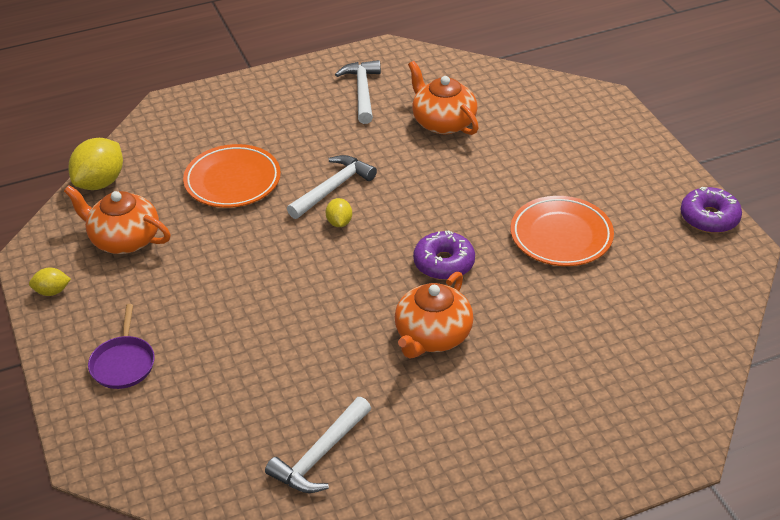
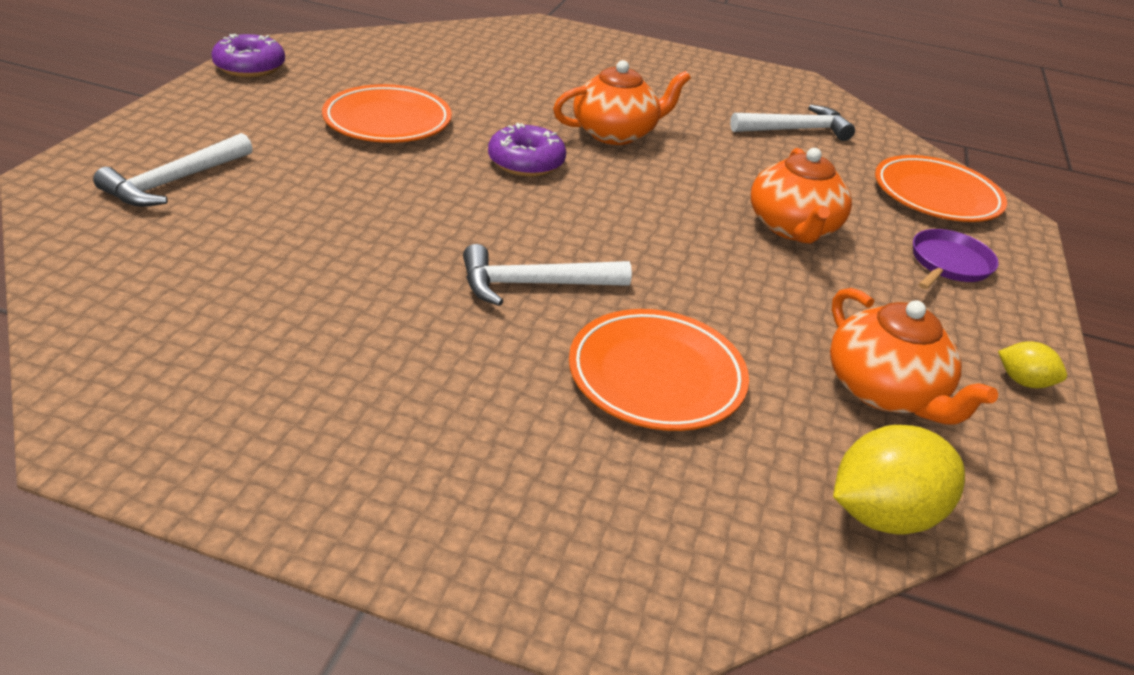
camera: 145 degrees left, 5 degrees down
(160, 444) = (936, 196): none -> orange plate
(339, 222) = (578, 248): yellow lemon -> none
(362, 92) = (280, 387): white hammer -> white hammer (174, 182)
(443, 122) = (272, 271): orange teapot -> orange teapot (793, 228)

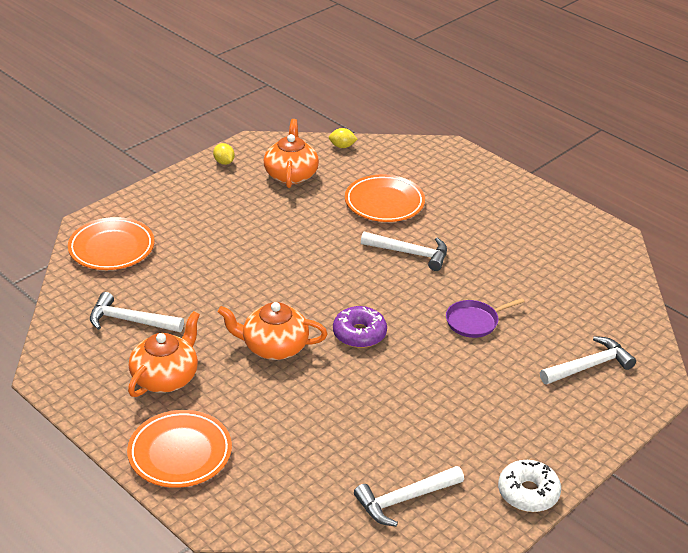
camera: 150 degrees left, 0 degrees up
(250, 67) = (528, 493): purple donut -> white donut
(380, 50) = (404, 499): none -> white hammer
(387, 121) = (436, 395): orange plate -> orange plate (180, 453)
(793, 228) = (235, 250): orange teapot -> orange teapot (166, 377)
(882, 513) = (342, 146): yellow lemon -> yellow lemon, size x0.53
(948, 264) = (174, 211): purple pan -> purple pan (474, 321)

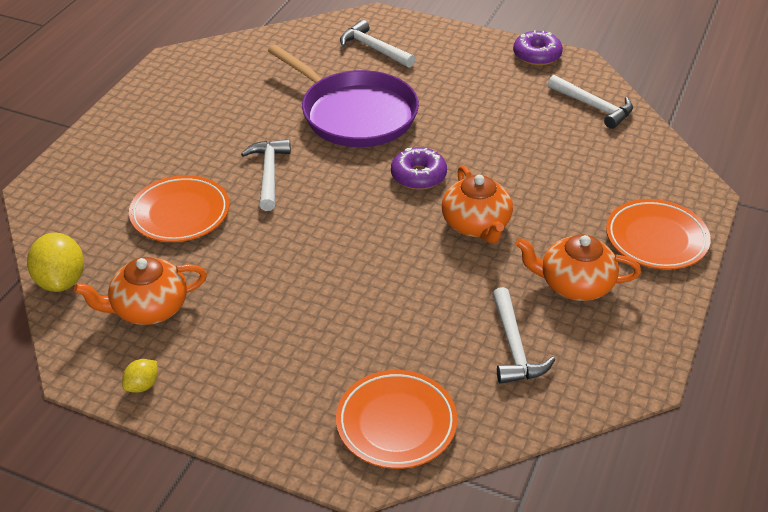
camera: 110 degrees left, 5 degrees up
(342, 146) = (61, 281): yellow lemon -> yellow lemon, size x1.90
(474, 321) = (354, 114): purple pan -> purple pan, size x2.24
(528, 493) = (537, 55): white donut -> purple donut

